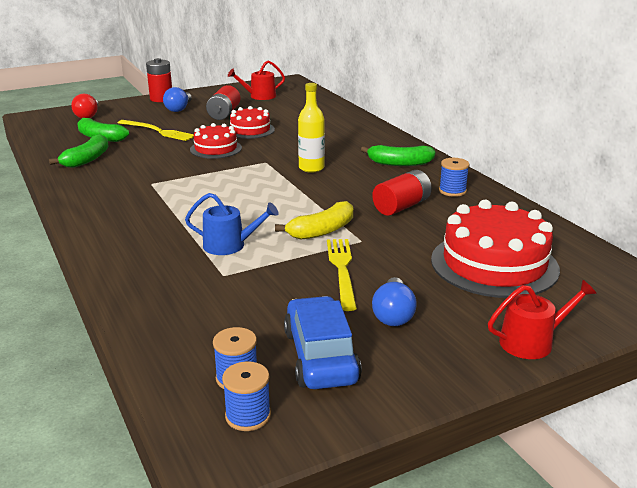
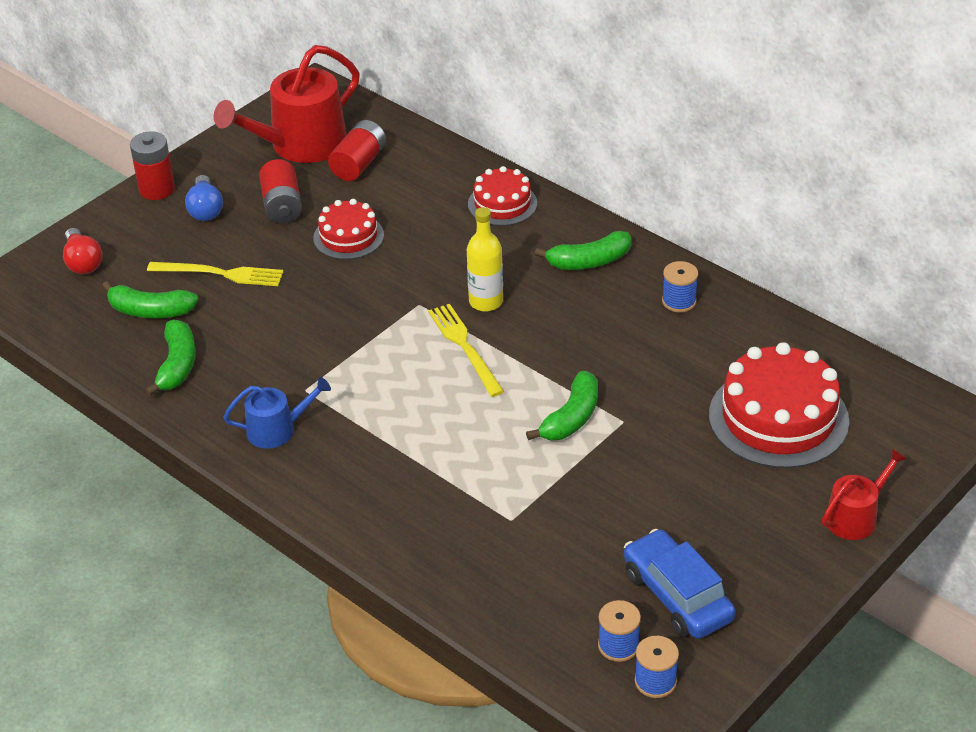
camera: 20 degrees left, 15 degrees up
(216, 149) = (333, 293): red cake -> red cake (502, 204)
(229, 245) = (485, 472): blue watering can -> blue watering can (277, 430)
(259, 96) = (301, 145): red watering can -> red watering can, size x1.88
(322, 231) = (571, 418): yellow banana -> green banana
(342, 270) = (630, 474): yellow fork -> yellow fork (465, 347)
(393, 314) = (714, 522): blue light bulb -> none
(401, 206) = (635, 348): red battery -> red battery (358, 164)

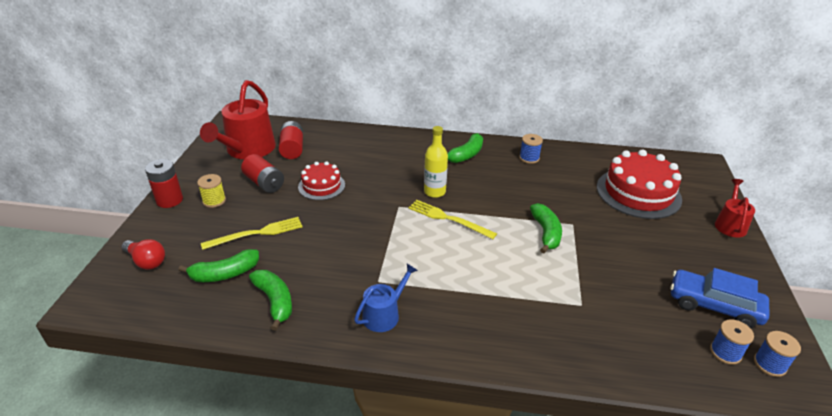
camera: 35 degrees left, 5 degrees down
(205, 209) = (214, 201): blue light bulb -> yellow spool
(502, 204) = (392, 143): red cake -> none

